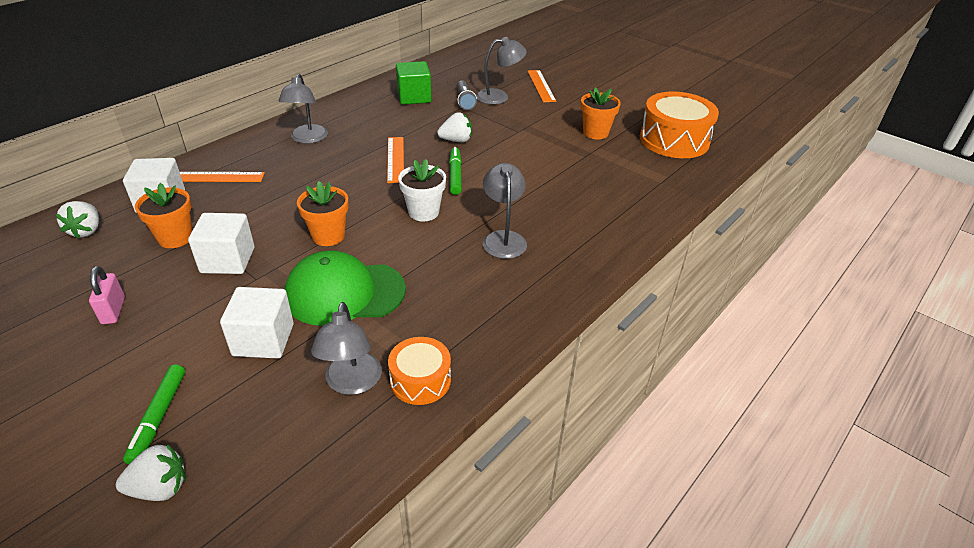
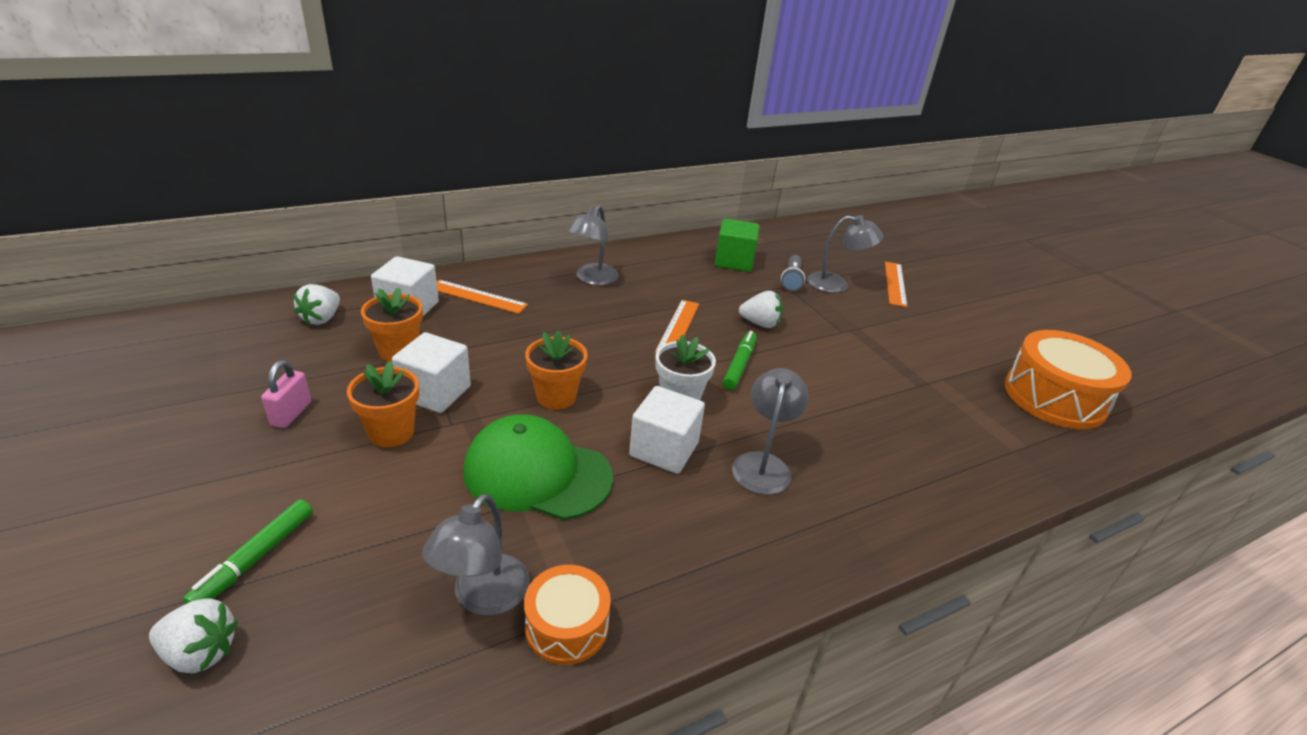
camera: 20 degrees right, 5 degrees down
(263, 340) = (417, 502): white cube -> white cube (664, 449)
(595, 133) = (944, 359): orange flower pot -> orange flower pot (391, 432)

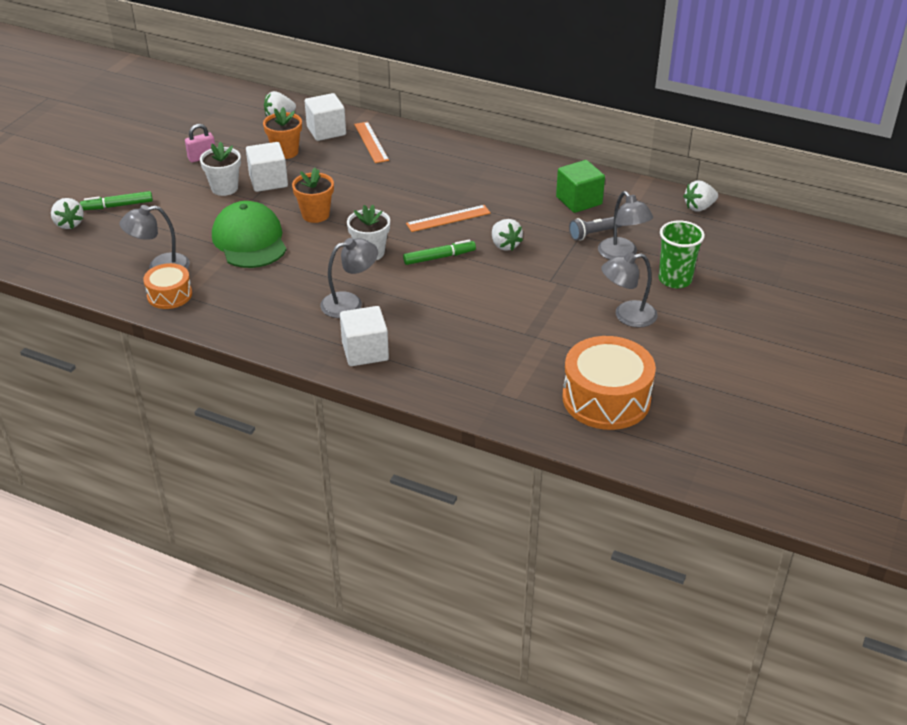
camera: 55 degrees right, 5 degrees up
(391, 432) = (224, 188): orange flower pot -> white flower pot
(592, 279) = (455, 164): grey lamp -> grey lamp (627, 316)
(664, 449) = (318, 267): white cube -> white cube (365, 351)
(805, 229) = (699, 207): none -> white strawberry
(895, 283) = (675, 279): orange ruler -> green cup

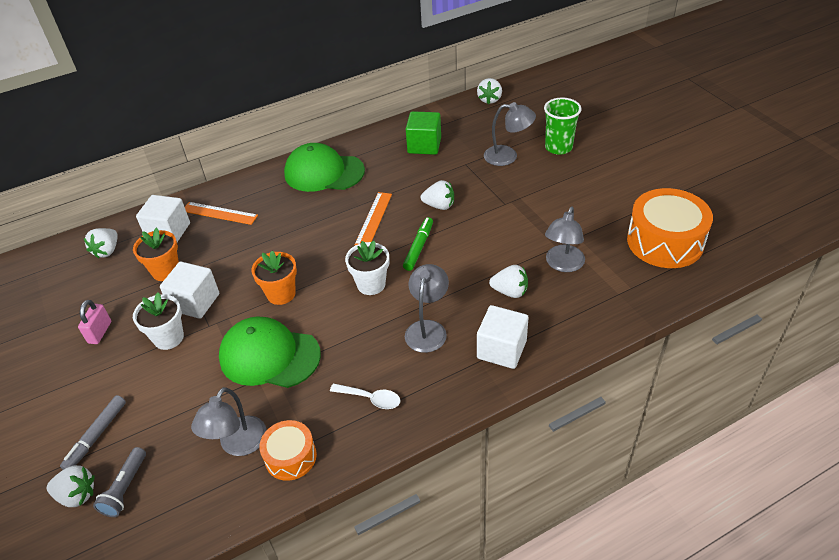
camera: 50 degrees left, 5 degrees up
(118, 206) = (97, 436): green marker -> grey marker
(253, 307) = (371, 398): none -> white spoon
(437, 329) = (510, 291): none -> white strawberry
(477, 166) = (324, 172): none -> green cap
(594, 234) = (470, 157): grey flashlight -> grey flashlight (125, 488)
(627, 316) = (579, 187): grey lamp -> grey lamp (563, 265)

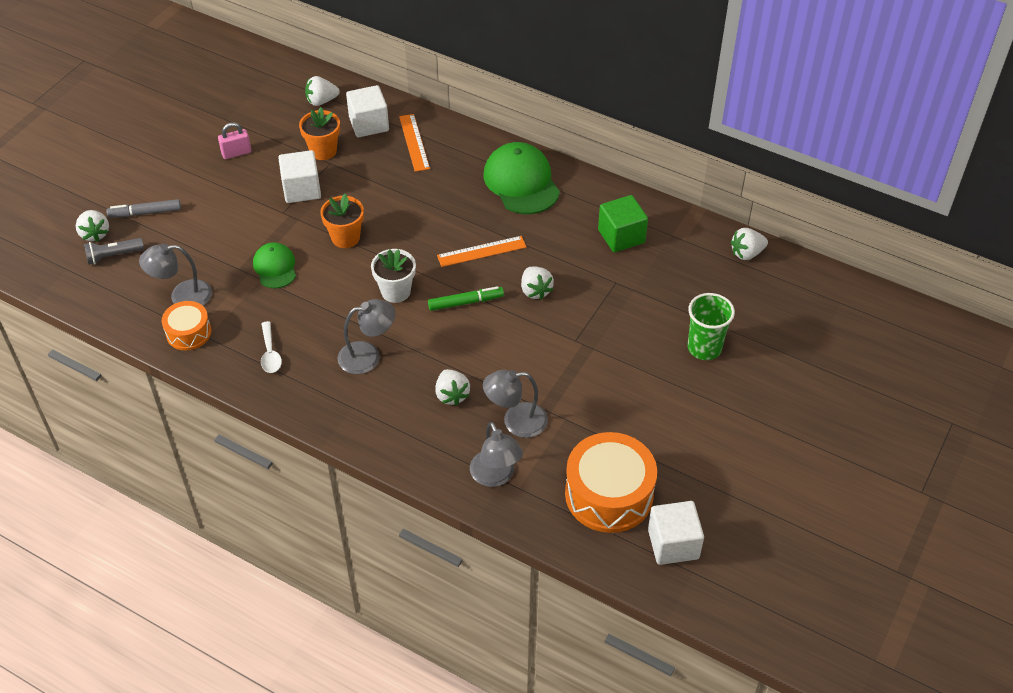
camera: 55 degrees right, 5 degrees up
(168, 338) = (256, 196): white flower pot -> none
(269, 356) = (275, 267): green cap -> green cap, size x0.58
(501, 349) = (376, 418): white cube -> white cube (673, 544)
(508, 156) = (655, 311): grey lamp -> grey lamp (495, 476)

